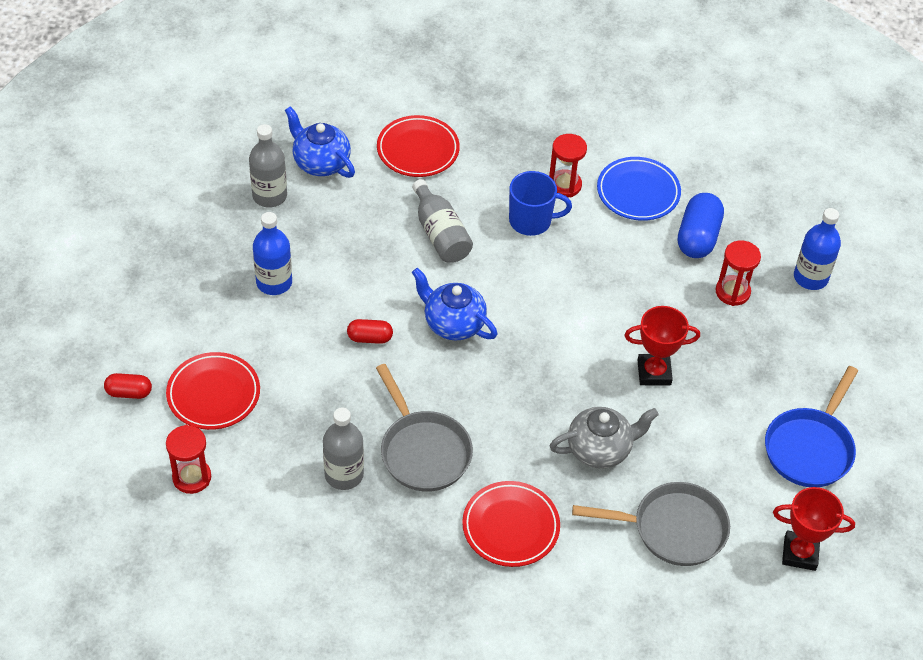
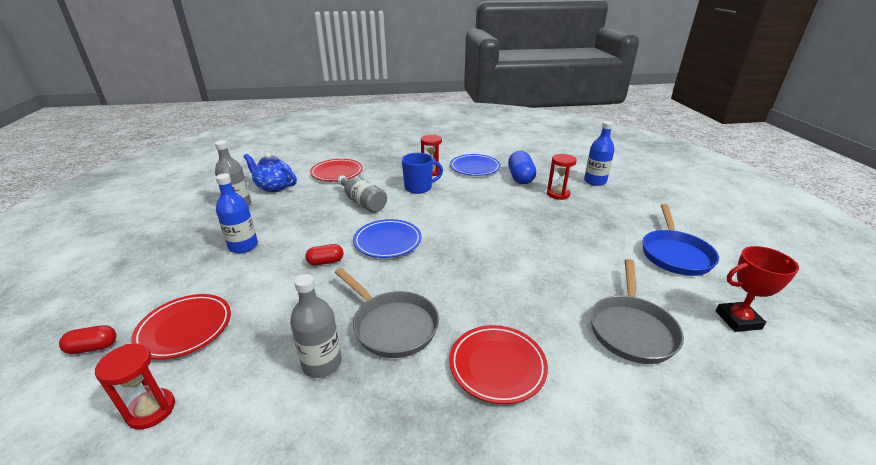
camera: 15 degrees left, 20 degrees down
(453, 323) = (387, 241): blue teapot -> blue plate
(600, 449) = (535, 289): grey teapot -> none
(654, 372) = (541, 238): red trophy -> none
(673, 529) = (631, 329): grey pan -> grey pan turned 120 degrees clockwise

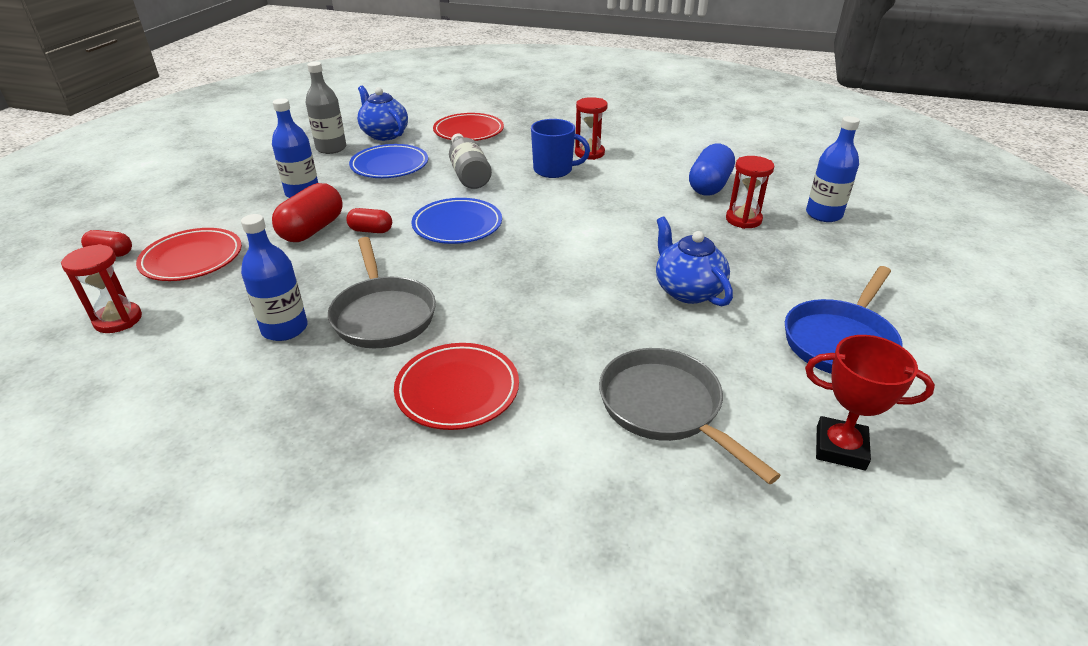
camera: 25 degrees right, 5 degrees up
(276, 273) = (312, 230): none -> red capsule
(322, 363) = (285, 329): grey bottle -> blue bottle
(474, 168) = (655, 159): blue plate -> blue plate (389, 166)
(570, 247) = (687, 290): none -> blue teapot
(631, 329) = (665, 408): grey pan -> grey pan turned 105 degrees clockwise

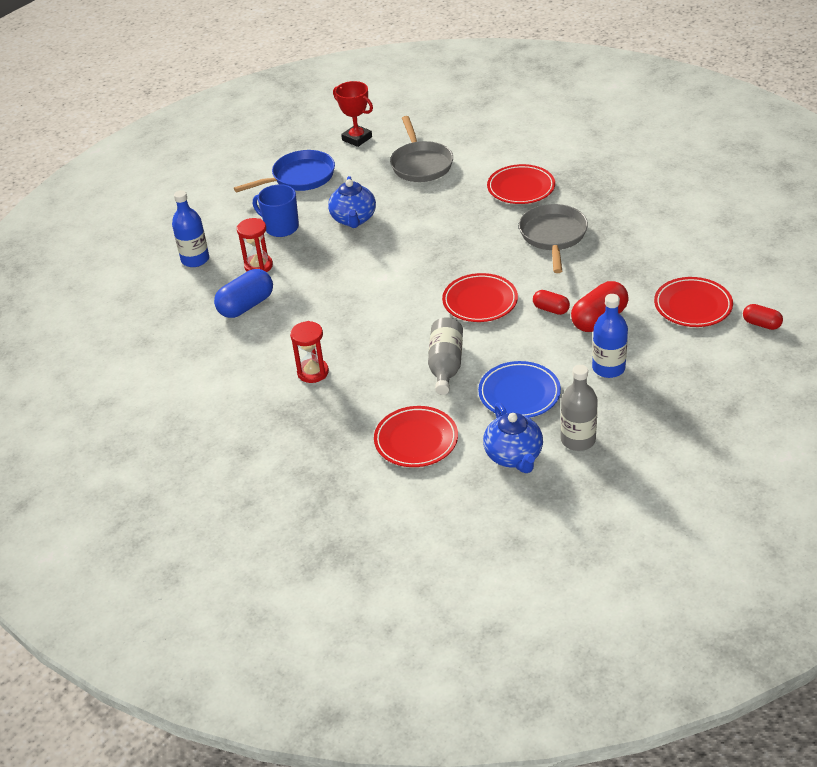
camera: 155 degrees left, 5 degrees up
(118, 320) = (728, 262): red hourglass -> none
(285, 329) = (616, 238): blue bottle -> none
(457, 225) = (480, 301): blue plate -> red plate
(554, 170) = (363, 353): blue mug -> blue mug (281, 227)

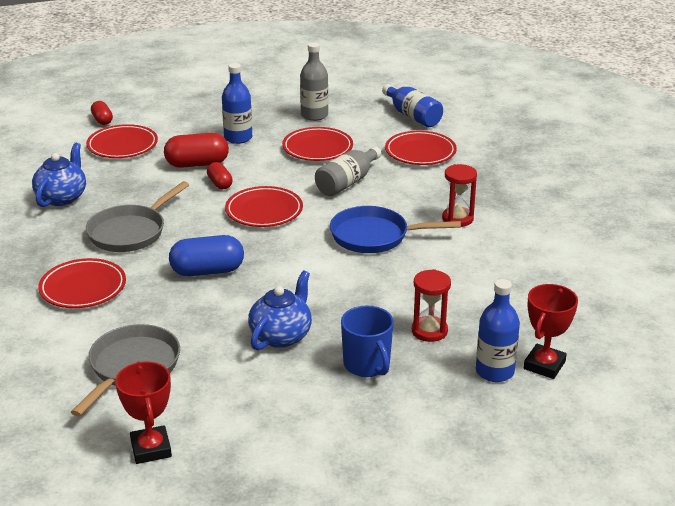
camera: 150 degrees left, 10 degrees down
(164, 278) = (544, 365): none -> red trophy
(246, 306) = (474, 296): blue capsule -> blue capsule (207, 271)
(300, 177) = (282, 424): blue pan -> blue pan (374, 236)
(475, 495) = (412, 116): none -> blue bottle
(514, 456) = (365, 123): blue teapot -> blue teapot (62, 197)
(519, 393) = (317, 148): blue plate -> red plate

